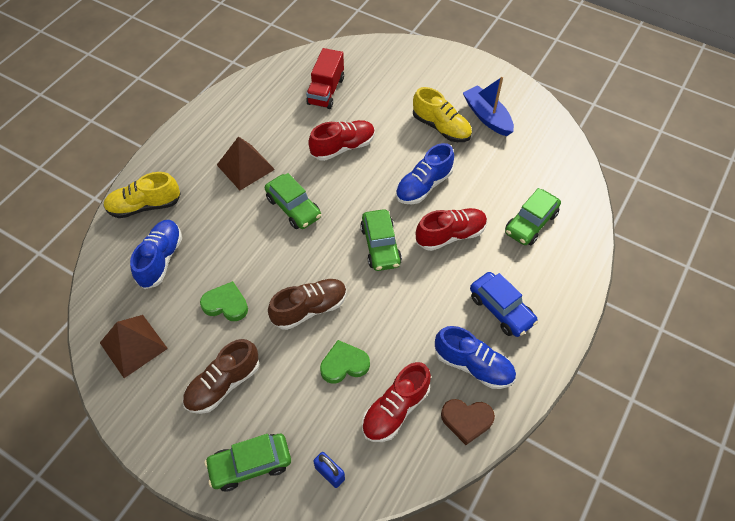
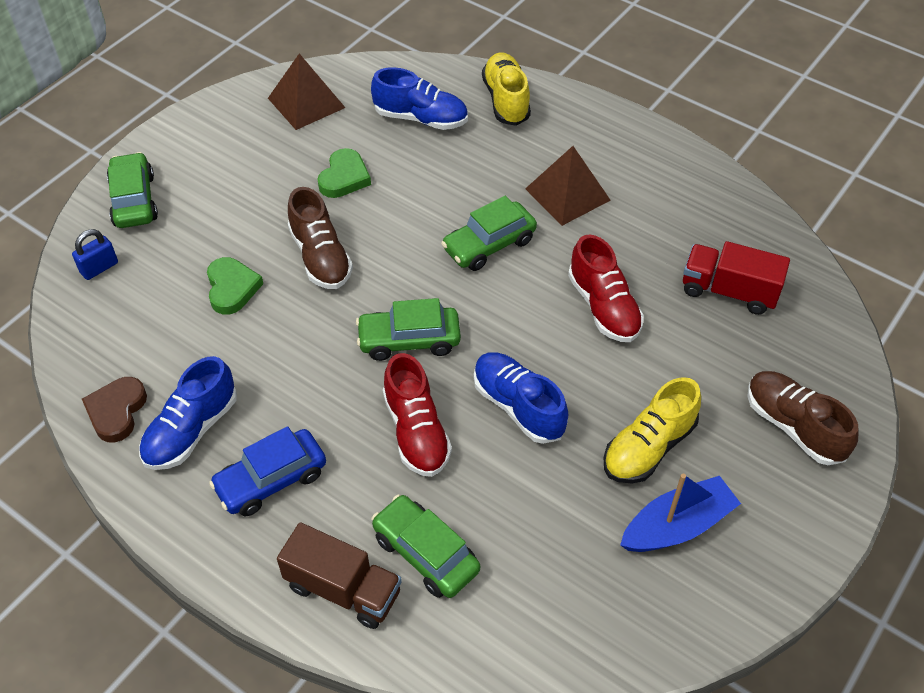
camera: 95 degrees right, 5 degrees down
(223, 384) = (237, 177): brown shoe -> brown shoe (793, 426)
(395, 409) = (156, 336): red shoe -> none
(563, 260) = (343, 589): none -> brown truck

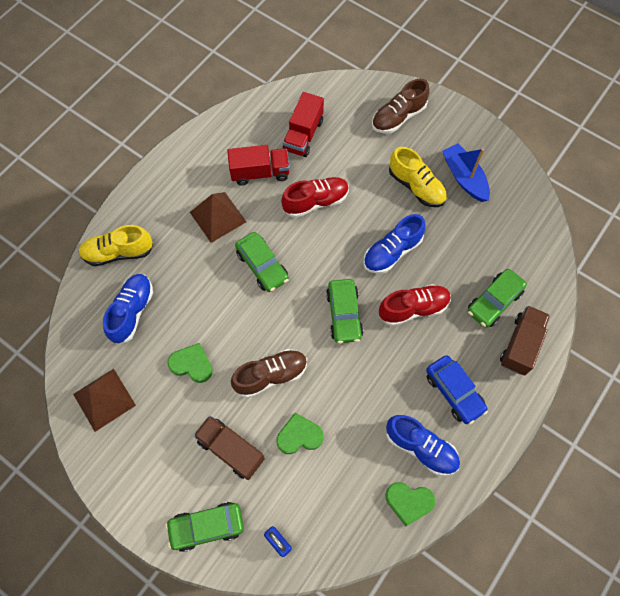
camera: 90 degrees left, 15 degrees up
(116, 411) = (409, 502): brown heart -> green heart
(225, 219) = (231, 450): none -> brown truck
(649, 239) = (260, 173): none -> red truck

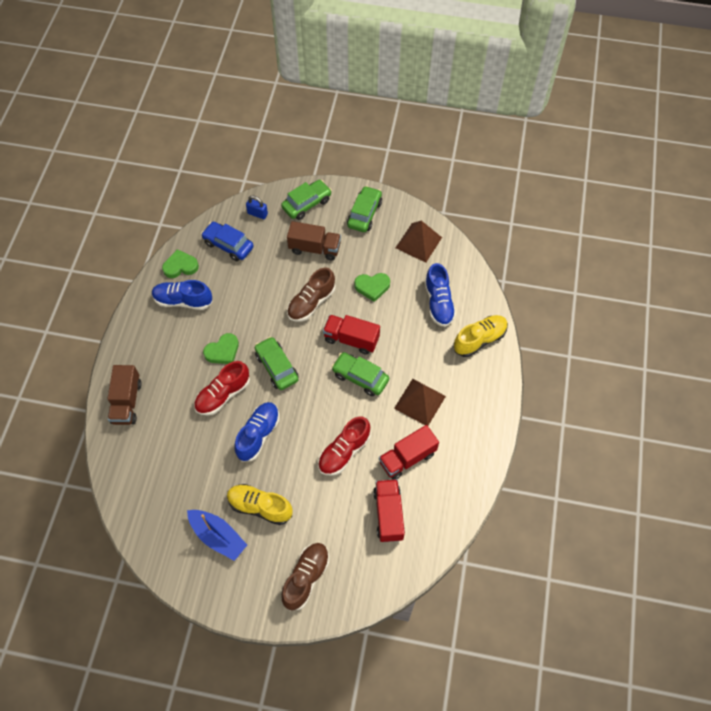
camera: 155 degrees right, 5 degrees down
(249, 311) = (351, 339): none -> red truck
(299, 436) = (272, 274): green heart -> green heart (222, 351)
(454, 392) = (170, 346): blue car -> blue car (228, 245)
(494, 302) = (158, 428): green car -> green car (364, 214)

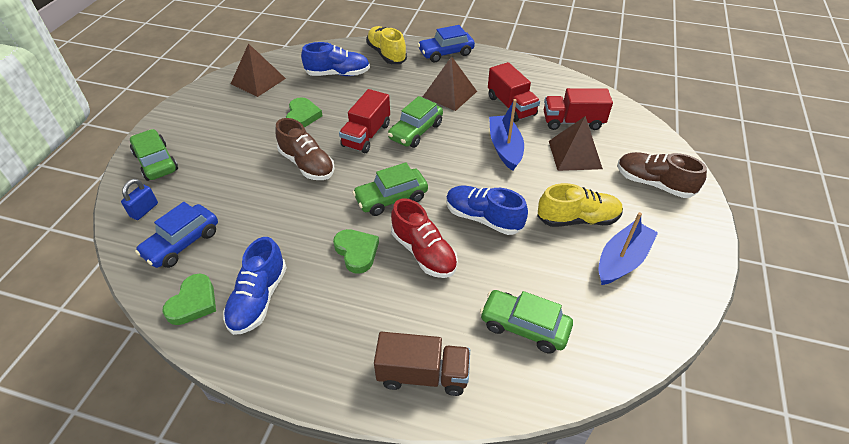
camera: 85 degrees left, 15 degrees down
(180, 266) = (193, 302): green heart -> green heart turned 150 degrees counterclockwise
(260, 507) = (577, 219): yellow shoe -> yellow shoe turned 120 degrees counterclockwise
(314, 248) = (229, 158): brown truck -> none
(340, 512) = (574, 154): none -> brown pyramid
(344, 451) = (505, 148): red shoe -> blue boat
(364, 214) = (199, 115): green car -> green car (524, 327)
(491, 394) = (446, 53): none -> blue car

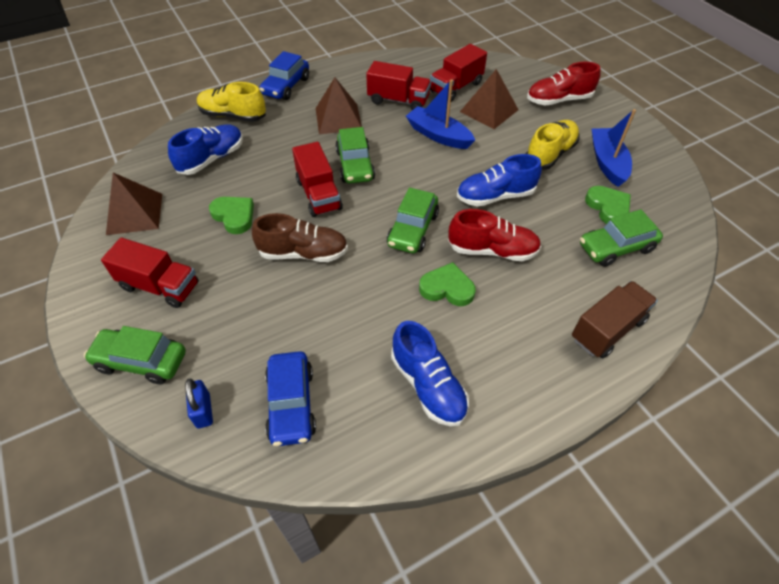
camera: 45 degrees left, 5 degrees up
(193, 302) = (380, 438): green heart -> green heart (608, 207)
(215, 129) = (160, 286): none -> red truck
(653, 183) = (558, 100): brown shoe -> red shoe

